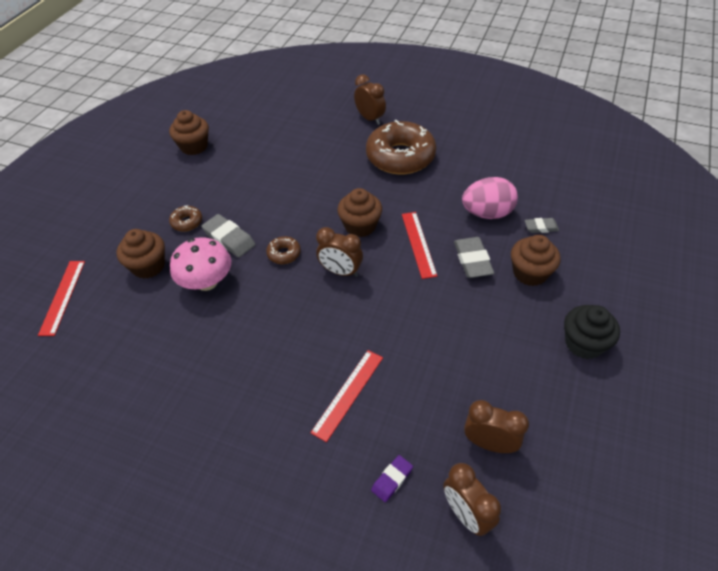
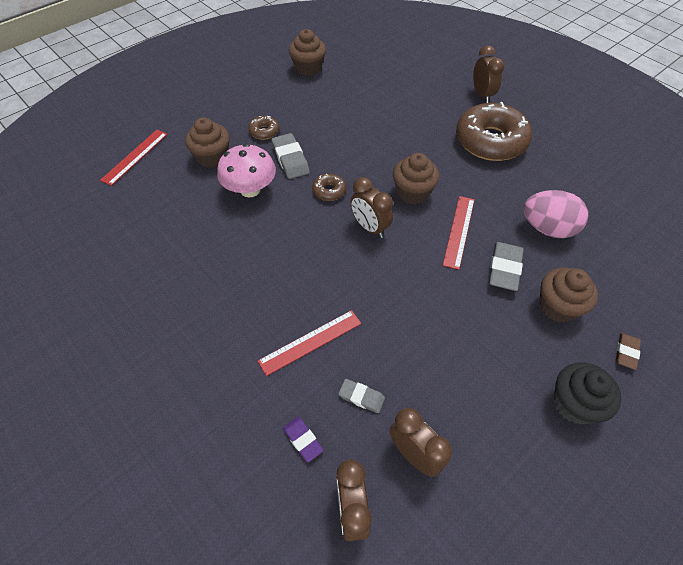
camera: 25 degrees right, 5 degrees up
(392, 479) = (303, 440): purple eraser -> purple eraser turned 75 degrees clockwise
(541, 227) = (598, 265): grey eraser -> grey eraser (361, 397)
(597, 287) = (626, 352): none -> brown eraser

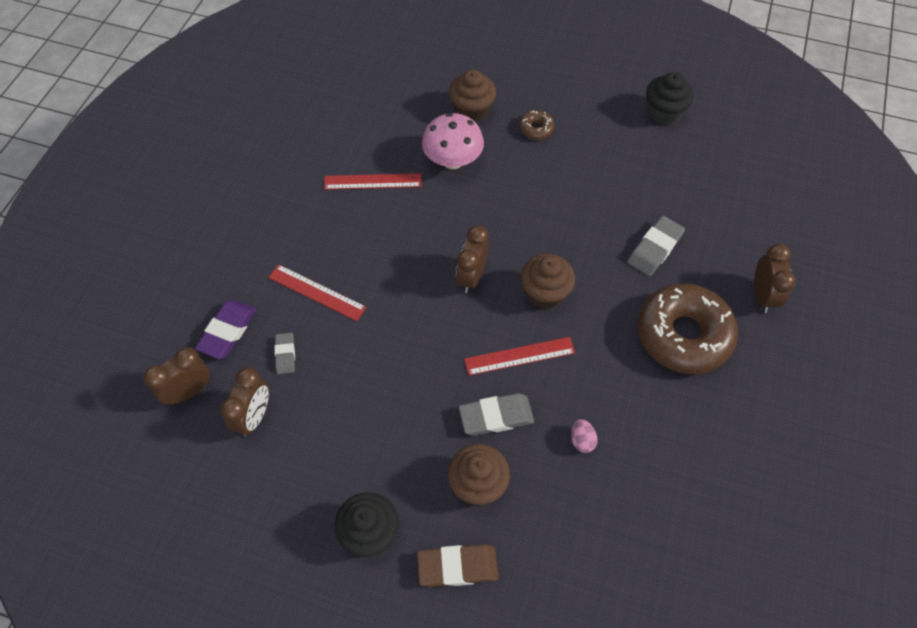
camera: 60 degrees right, 5 degrees up
(135, 156) = (432, 57): red ruler -> red ruler (373, 181)
(290, 159) = (514, 169): grey eraser -> grey eraser (655, 248)
(303, 440) = (227, 331): purple eraser -> purple eraser, size x1.67
(308, 68) = (664, 112): brown cupcake -> black cupcake
(329, 191) = (495, 221): brown donut -> none
(482, 95) = (762, 295): brown clock -> brown clock turned 45 degrees counterclockwise
(547, 228) = (582, 440): pink egg -> pink egg, size x0.46
(626, 352) = (457, 567): brown eraser -> brown eraser, size x1.67

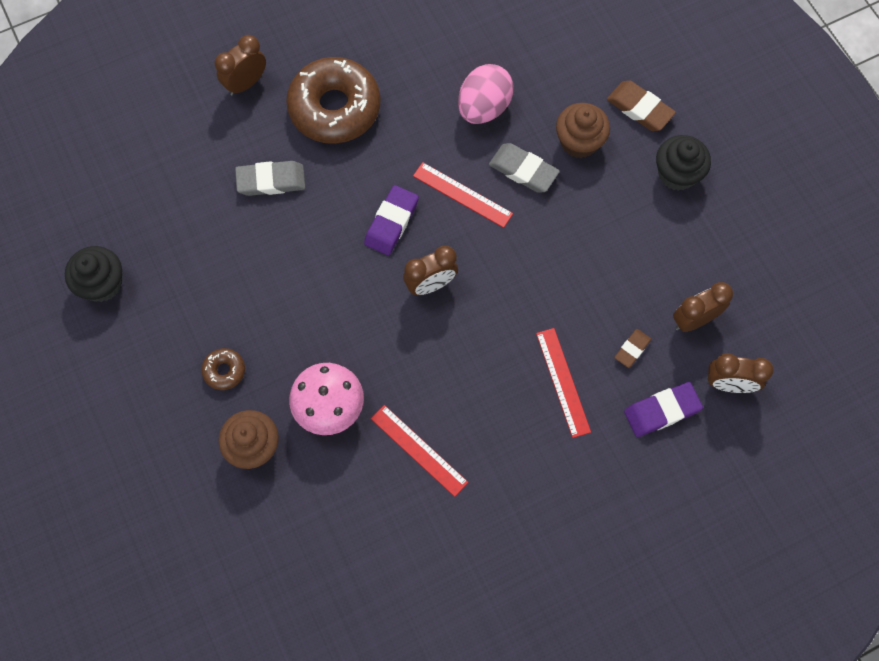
camera: 135 degrees left, 10 degrees up
(285, 354) = (632, 349): grey eraser -> brown eraser
(545, 292) = (391, 222): brown cupcake -> purple eraser
(582, 440) = (484, 107): pink egg -> pink egg, size x2.20

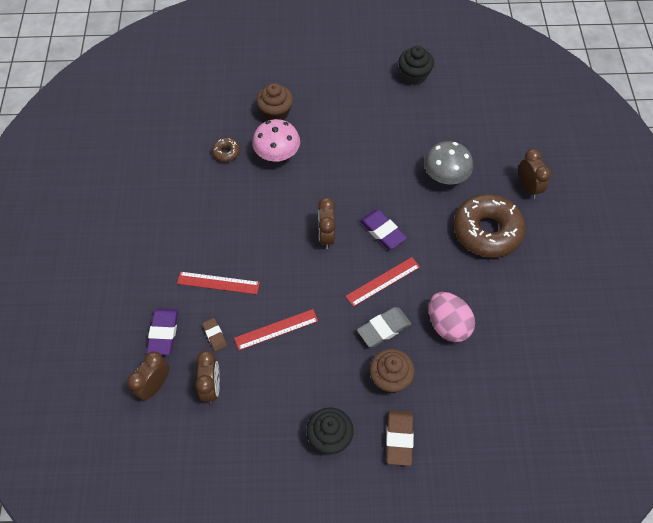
camera: 115 degrees right, 10 degrees down
(224, 371) = (328, 113): brown donut -> brown donut (226, 152)
(271, 181) = (445, 176): grey eraser -> grey mushroom
(418, 450) = (224, 188): red ruler -> red ruler (276, 329)
(639, 108) = (399, 438): brown eraser -> brown eraser turned 60 degrees counterclockwise

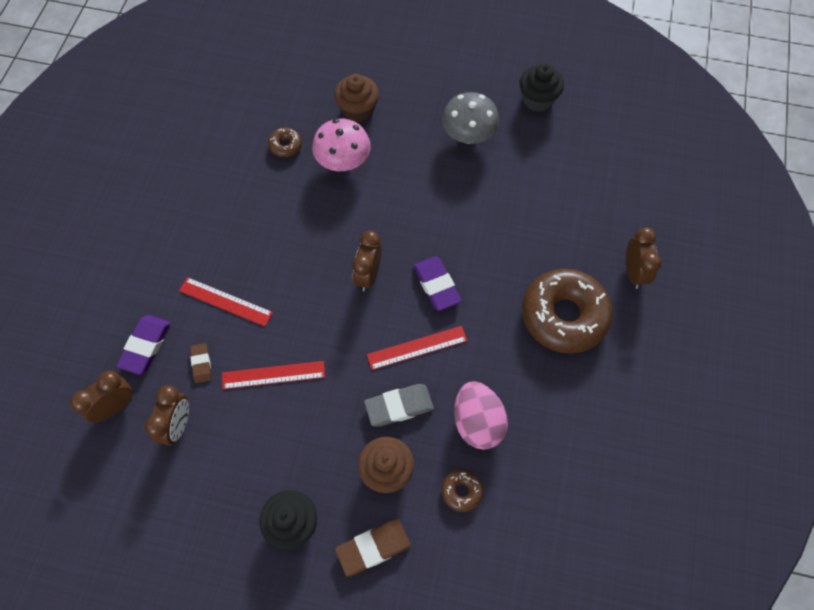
camera: 15 degrees right, 5 degrees up
(399, 438) = (373, 548): brown eraser -> brown eraser turned 45 degrees clockwise
(445, 176) = (535, 234): grey mushroom -> grey mushroom (468, 135)
(452, 379) = (461, 491): none -> brown donut

